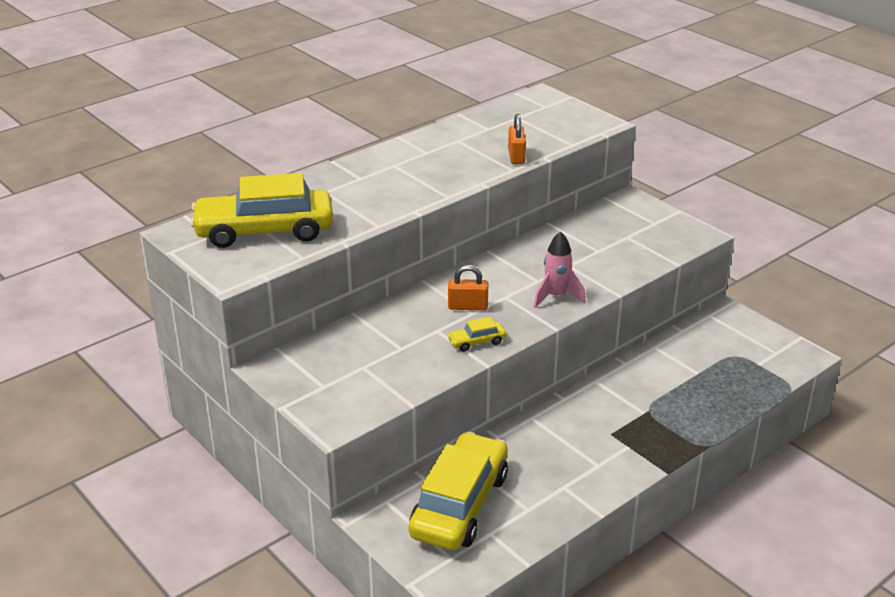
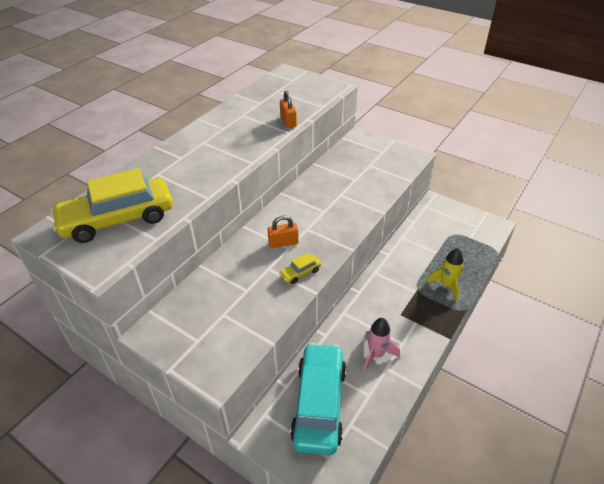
camera: 15 degrees left, 10 degrees up
(460, 505) = (319, 404): yellow car -> turquoise car
(556, 297) = (342, 222): pink rocket -> pink rocket (376, 354)
(693, 414) = (447, 285): none -> yellow rocket

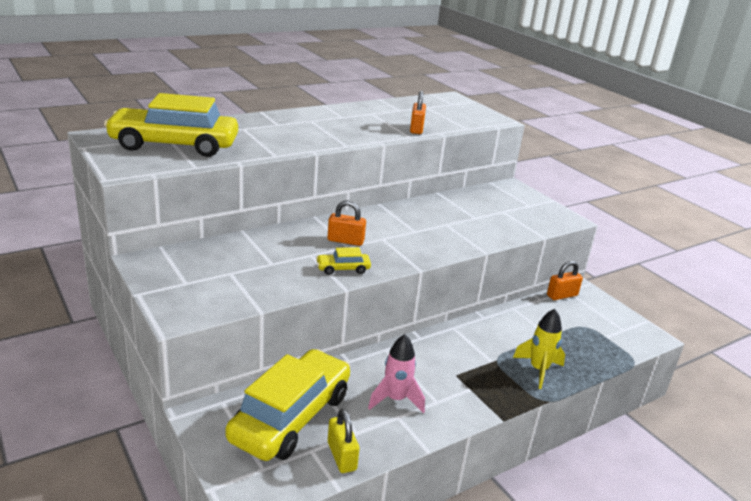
camera: 20 degrees right, 15 degrees down
(319, 404) = (291, 417): turquoise car -> yellow car
(372, 420) = (341, 456): none -> yellow padlock
(425, 212) = (562, 295): none -> orange padlock

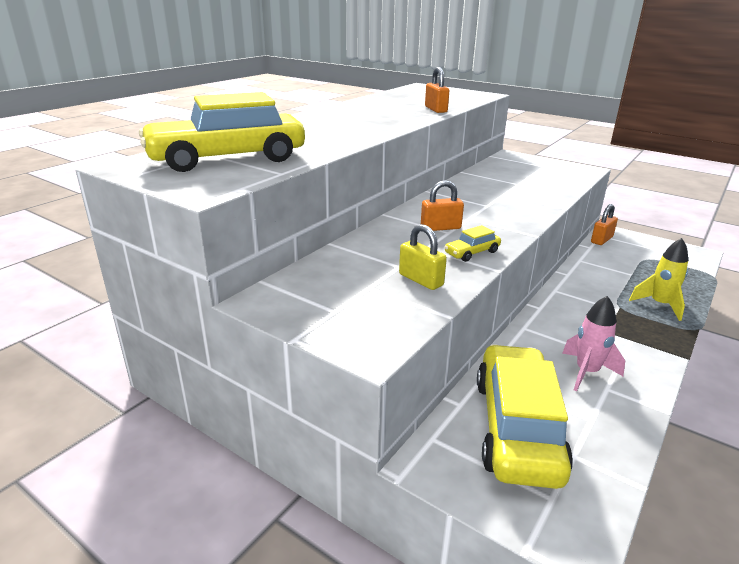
camera: 20 degrees left, 0 degrees up
(341, 456) = (607, 450): yellow padlock -> yellow padlock (421, 280)

